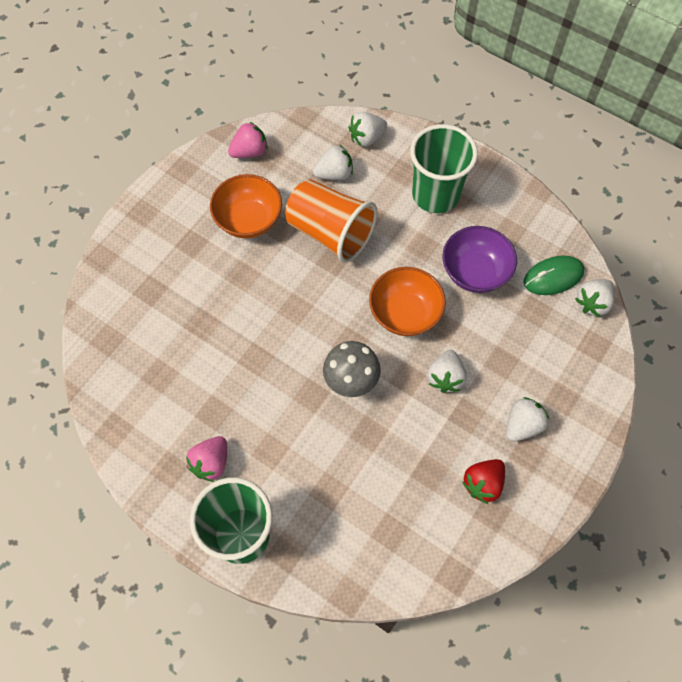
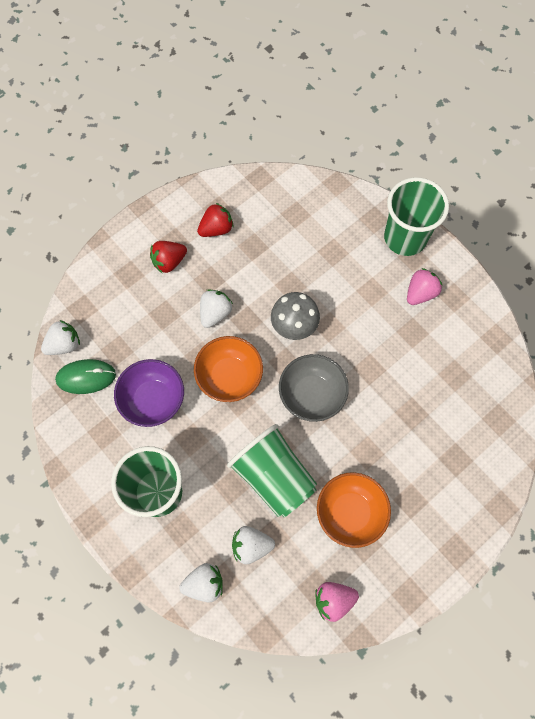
camera: 165 degrees left, 5 degrees up
(312, 316) = (312, 395): none -> grey bowl
(330, 233) = (273, 476): orange cup -> green cup
(522, 425) = (169, 262): white strawberry -> red strawberry

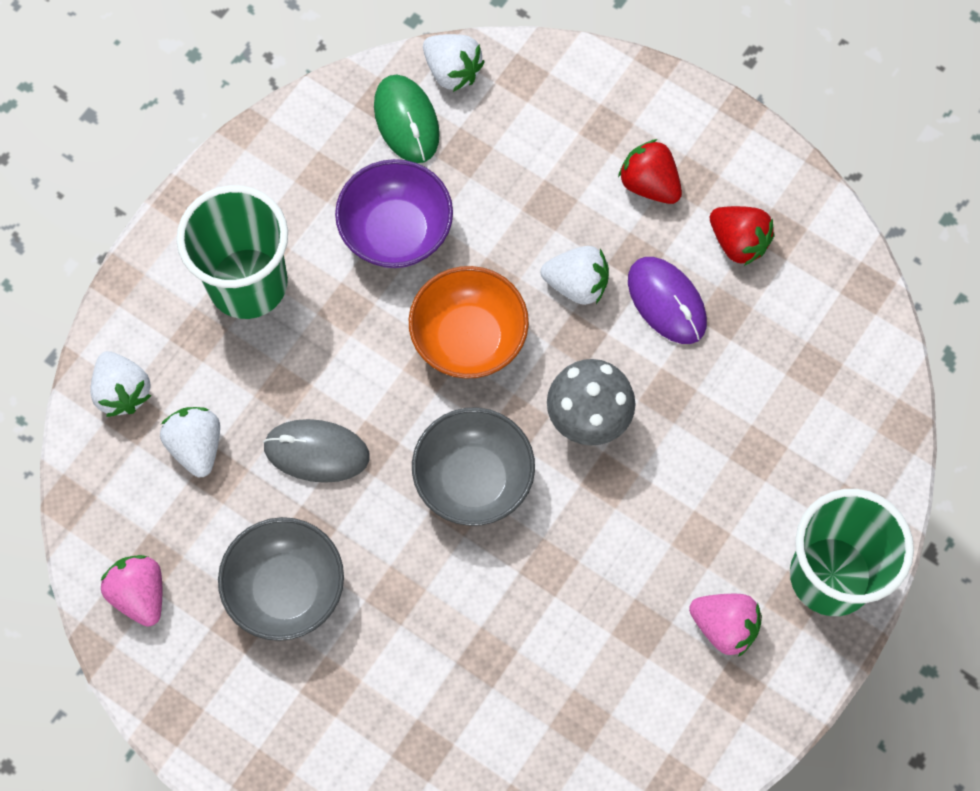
camera: 75 degrees right, 0 degrees up
(238, 272) = (667, 301): none -> purple mouse
(273, 476) = (316, 452): green cup -> grey mouse
(350, 512) = (286, 589): orange bowl -> grey bowl

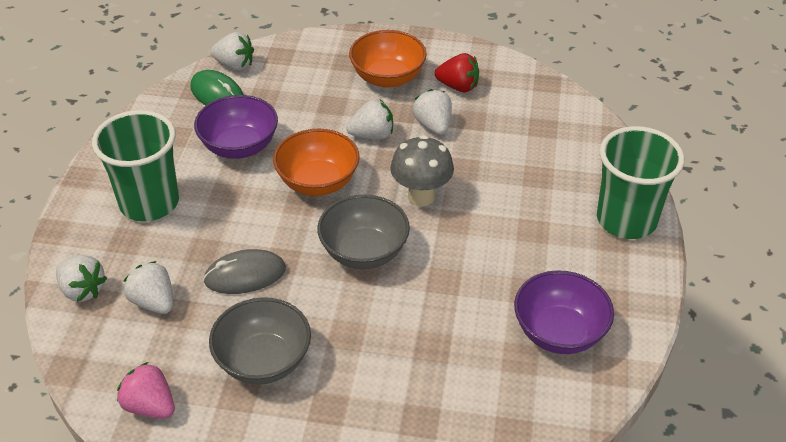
camera: 25 degrees left, 25 degrees down
(645, 706) = (559, 332): none -> purple bowl
(649, 184) = (387, 78): red strawberry -> orange bowl
(667, 301) = (433, 125): purple mouse -> white strawberry
(724, 626) = (579, 270): pink strawberry -> none

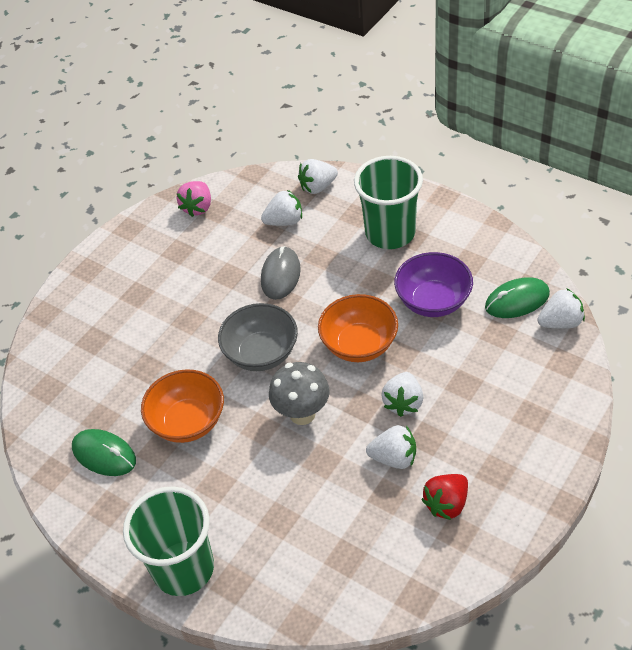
camera: 120 degrees right, 5 degrees up
(150, 406) = (198, 207): pink strawberry -> pink strawberry turned 135 degrees clockwise
(235, 65) = (560, 322): white strawberry -> white strawberry turned 150 degrees counterclockwise
(263, 361) = (196, 269): grey bowl -> none
(387, 78) = (488, 444): orange bowl -> orange bowl (188, 422)
(559, 332) = (104, 454): purple bowl -> green mouse

